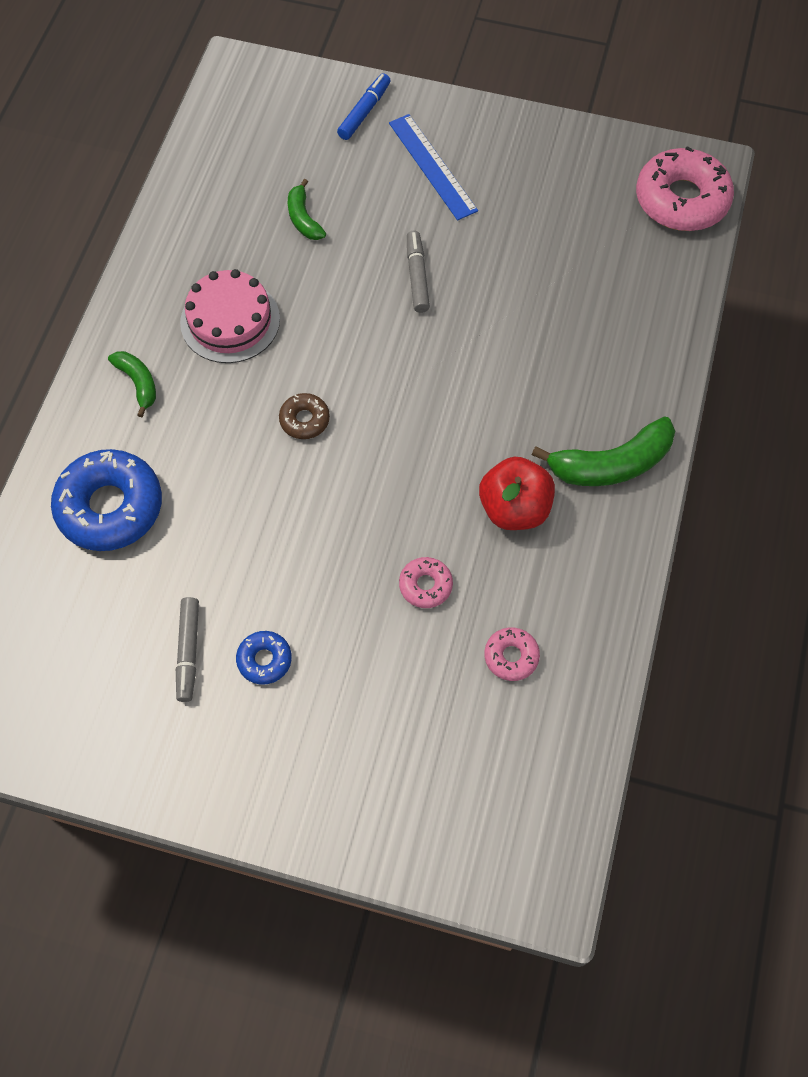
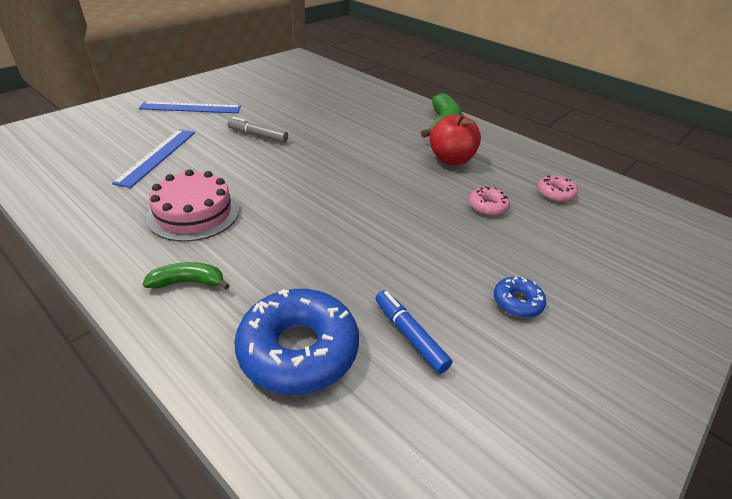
camera: 65 degrees left, 25 degrees down
(188, 652) = (490, 348): grey marker -> none
(303, 218) = (157, 156): green banana -> blue ruler
(304, 420) = (317, 210): brown donut -> none
(364, 112) = (117, 113): blue marker -> blue marker (410, 335)
(681, 200) = (306, 65): pink donut -> none

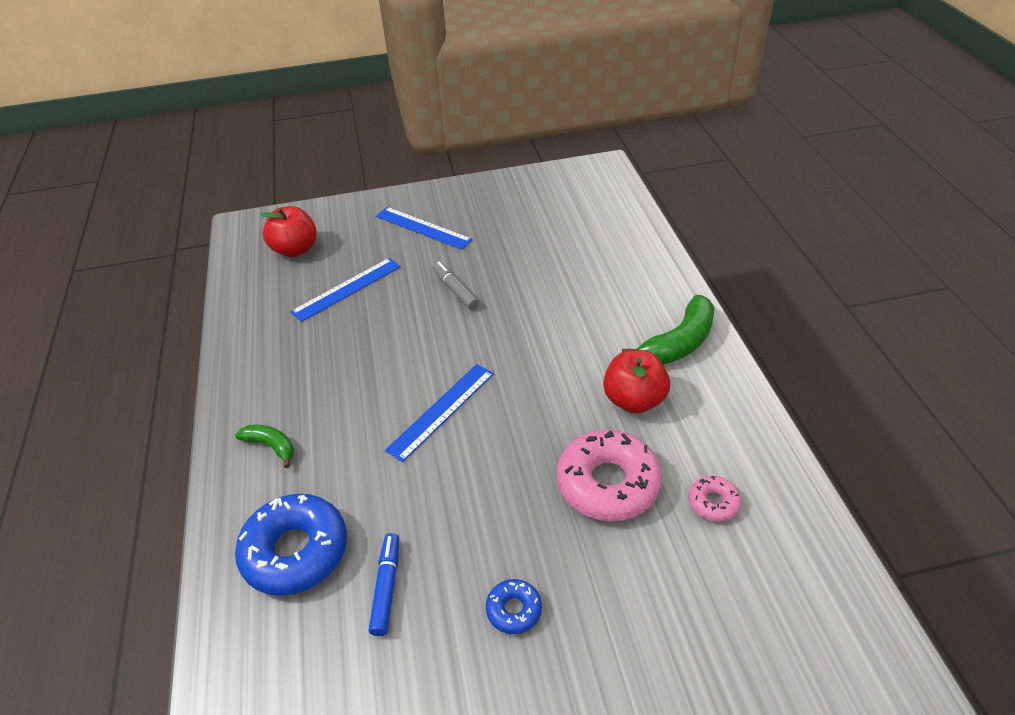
camera: 40 degrees right, 5 degrees up
(75, 143) = (295, 250): none -> red apple
(194, 213) = (327, 372): pink cake -> none
(325, 206) = (441, 411): none -> blue ruler
(488, 206) = (608, 483): pink donut -> pink donut, size x2.07

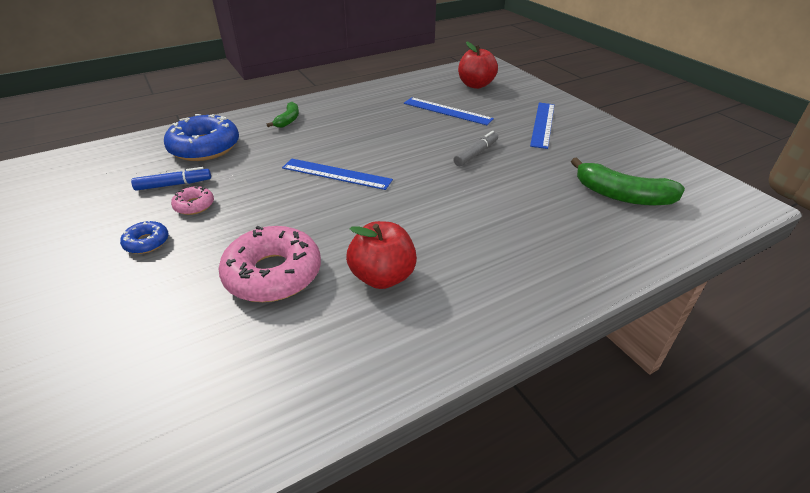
camera: 70 degrees right, 5 degrees down
(678, 343) = (483, 300): green banana -> green banana (621, 195)
(713, 502) = (256, 353): pink donut -> pink donut (194, 205)

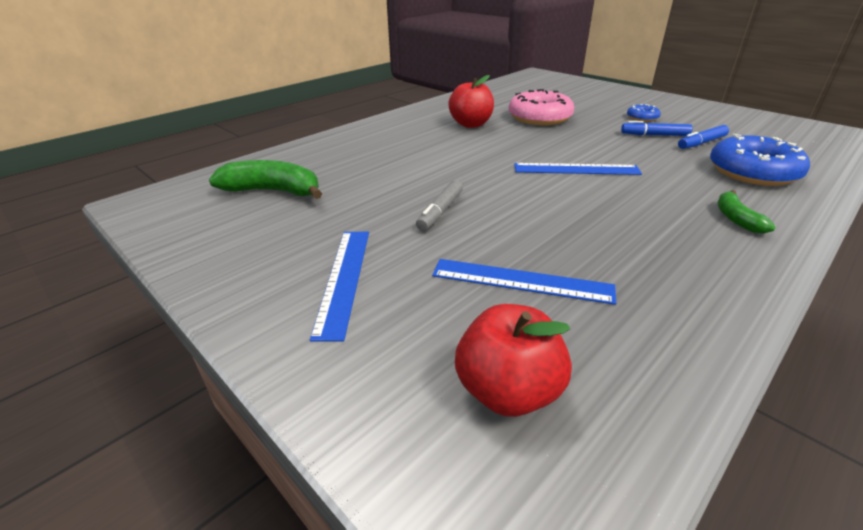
camera: 165 degrees right, 5 degrees down
(194, 205) = (654, 135): pink donut -> blue marker

